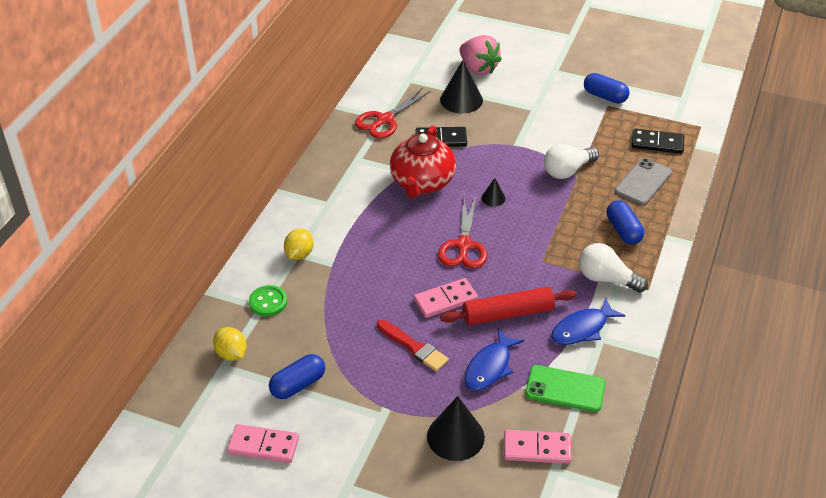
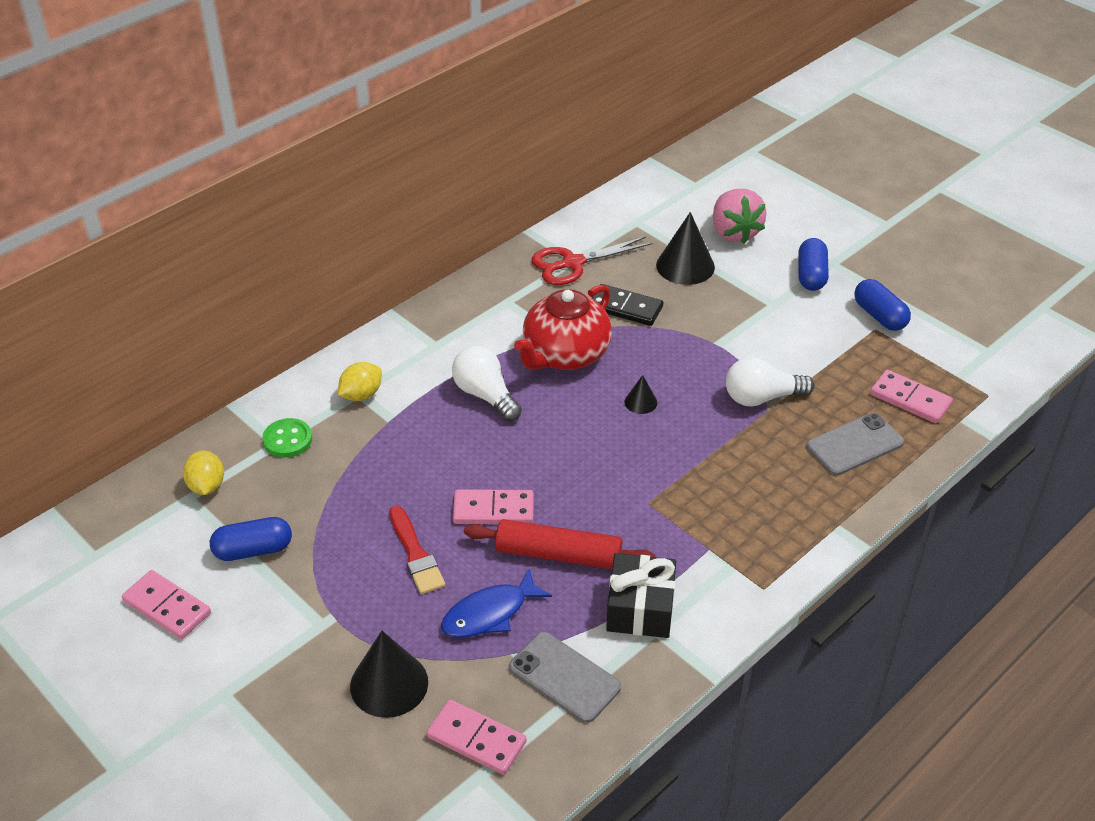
camera: 25 degrees right, 0 degrees up
(463, 245) = (562, 449): red scissors -> none
(565, 389) = (564, 677): green phone -> grey phone
(582, 329) = (640, 608): blue fish -> black gift
(606, 279) = (716, 555): white light bulb -> white light bulb (485, 395)
(623, 231) = (783, 500): blue capsule -> blue capsule (811, 275)
(657, 143) = (910, 399): black domino -> pink domino

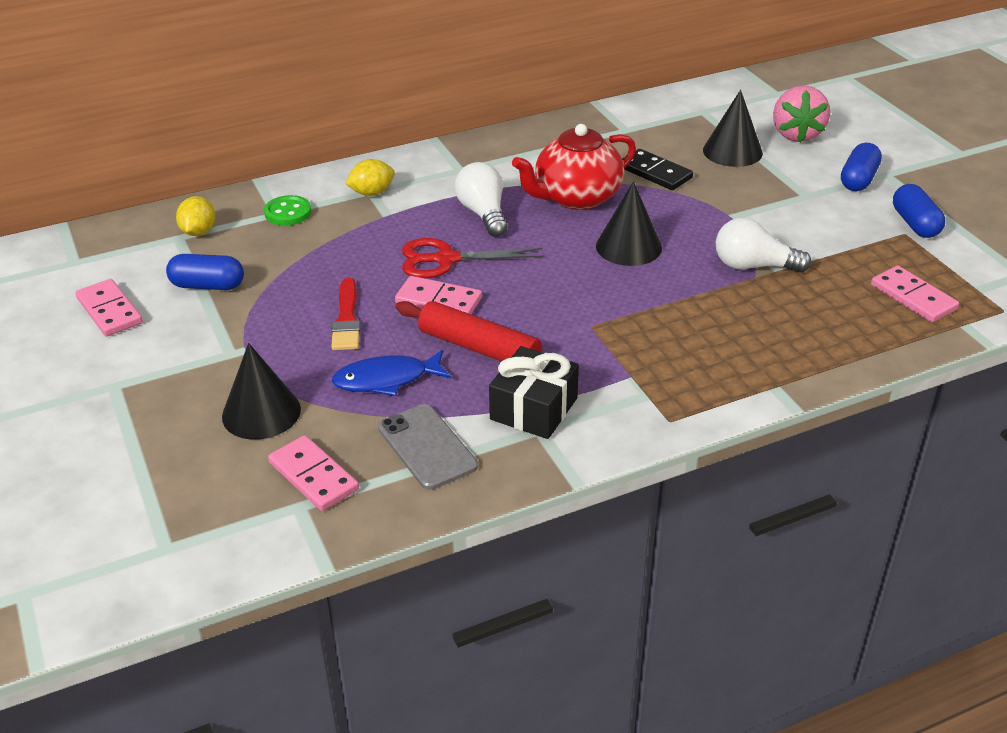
camera: 20 degrees right, 5 degrees down
(572, 263) = (623, 132): red scissors -> red scissors (446, 259)
(640, 402) = (628, 246): black cone -> black cone, size x1.97
(854, 445) = (832, 323): grey phone -> none

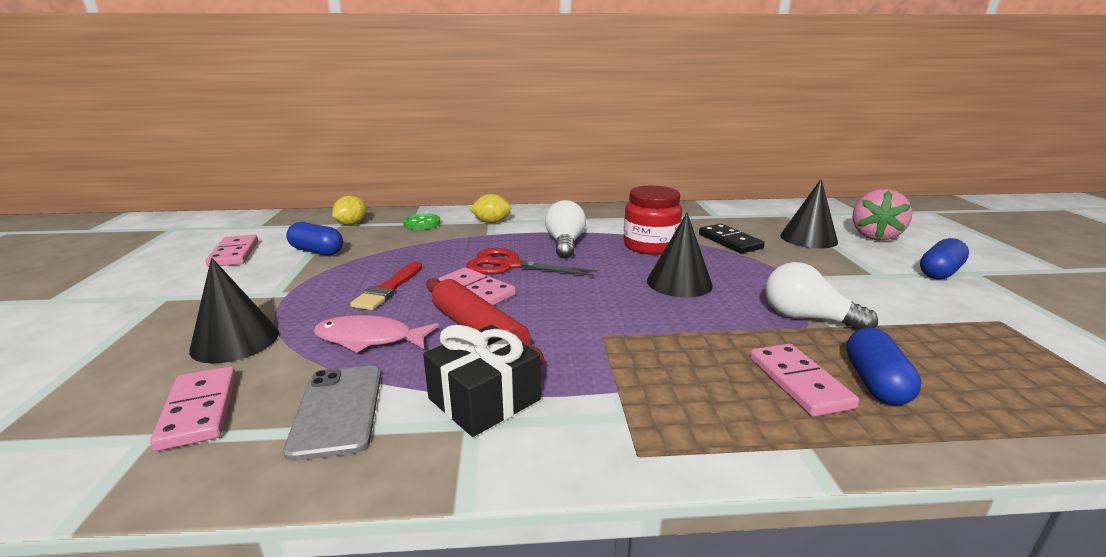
camera: 20 degrees right, 15 degrees down
(386, 379) = (369, 339): blue fish -> pink fish
(576, 197) = (650, 246): red teapot -> red jar
(913, 297) = (1020, 384): pink domino -> pink domino (799, 382)
(915, 224) = (1013, 315): blue capsule -> blue capsule (875, 383)

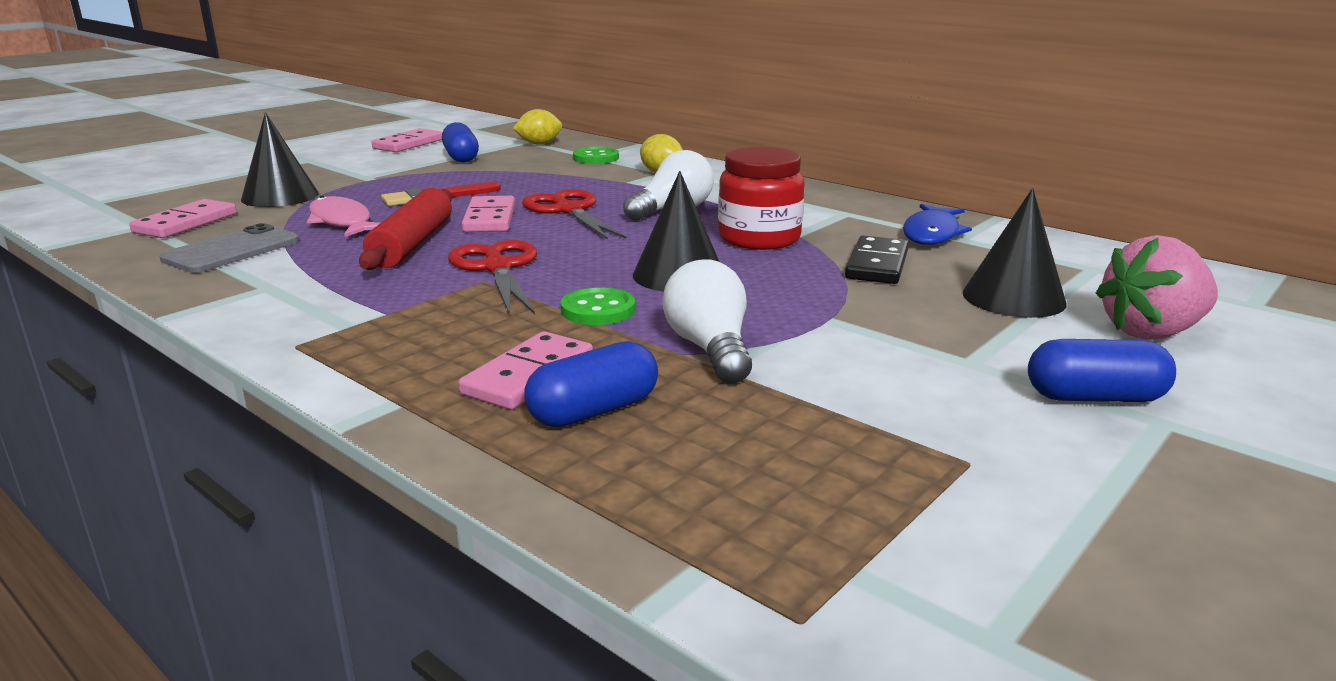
camera: 45 degrees right, 0 degrees up
(484, 399) = (306, 279): black gift -> none
(583, 323) = (498, 268): none -> red scissors
(702, 217) = (932, 233): none -> blue fish
(707, 322) = (598, 310): none -> green button

